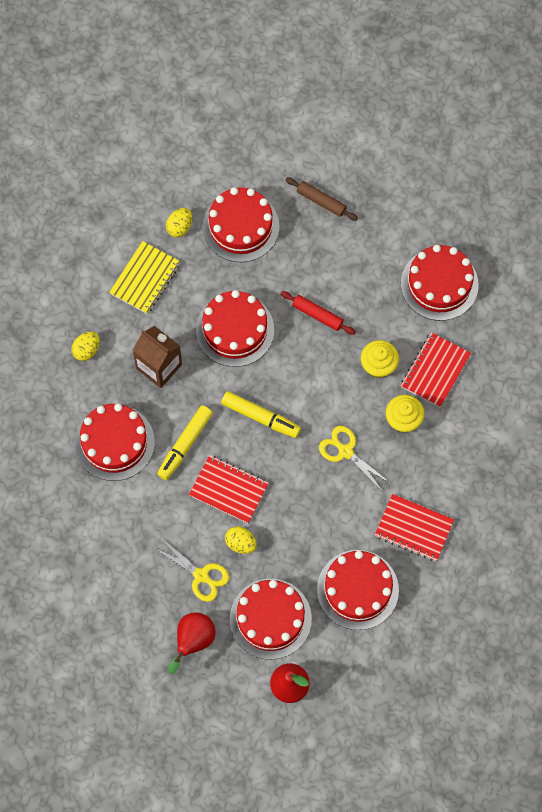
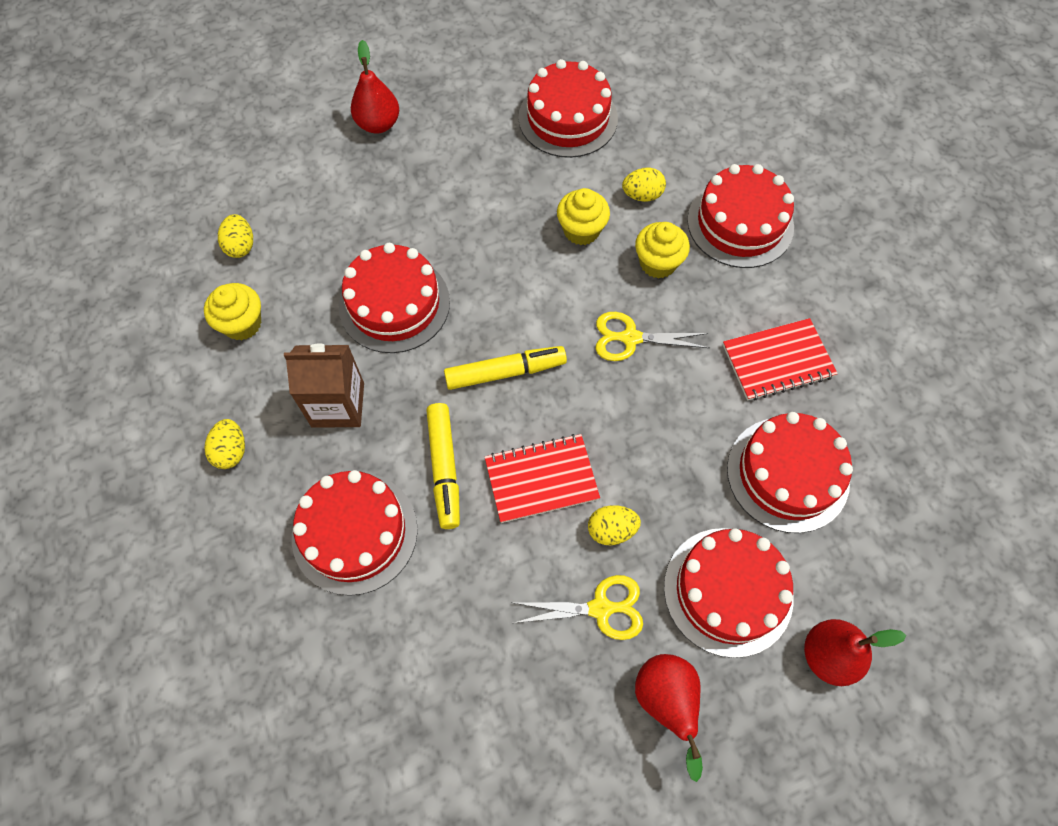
camera: 40 degrees left, 5 degrees down
(145, 278) = (242, 324): yellow notebook -> yellow cupcake
(240, 226) = (311, 201): red cake -> red cake (740, 223)
(317, 315) = (472, 227): red rolling pin -> none
(321, 201) = (378, 124): brown rolling pin -> red pear
(435, 371) = (642, 195): red notebook -> yellow egg

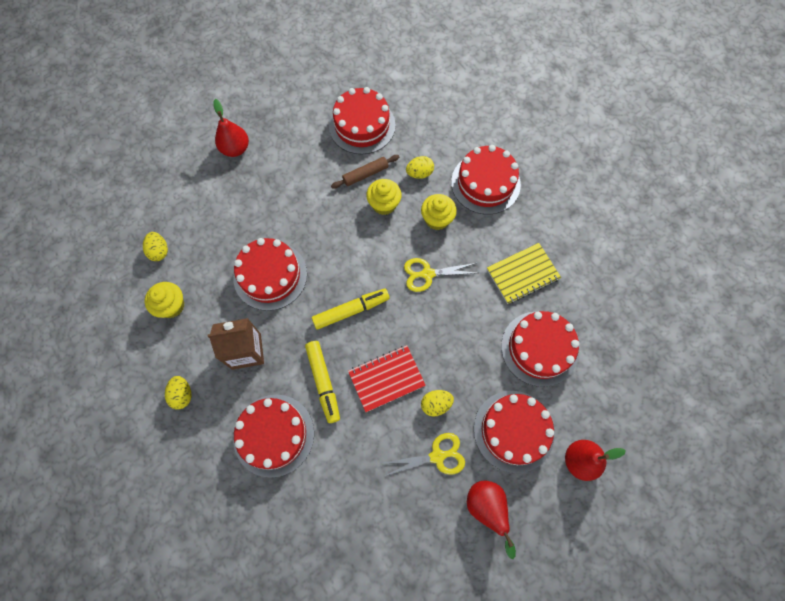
camera: 10 degrees left, 5 degrees up
(561, 185) = (365, 174): none -> brown rolling pin
(777, 361) = (522, 274): red notebook -> yellow notebook

